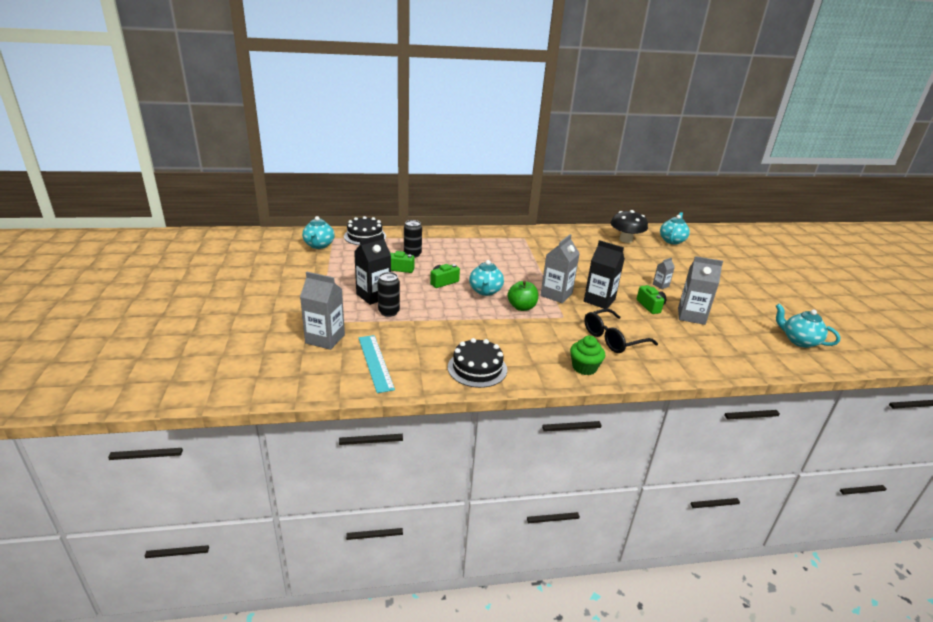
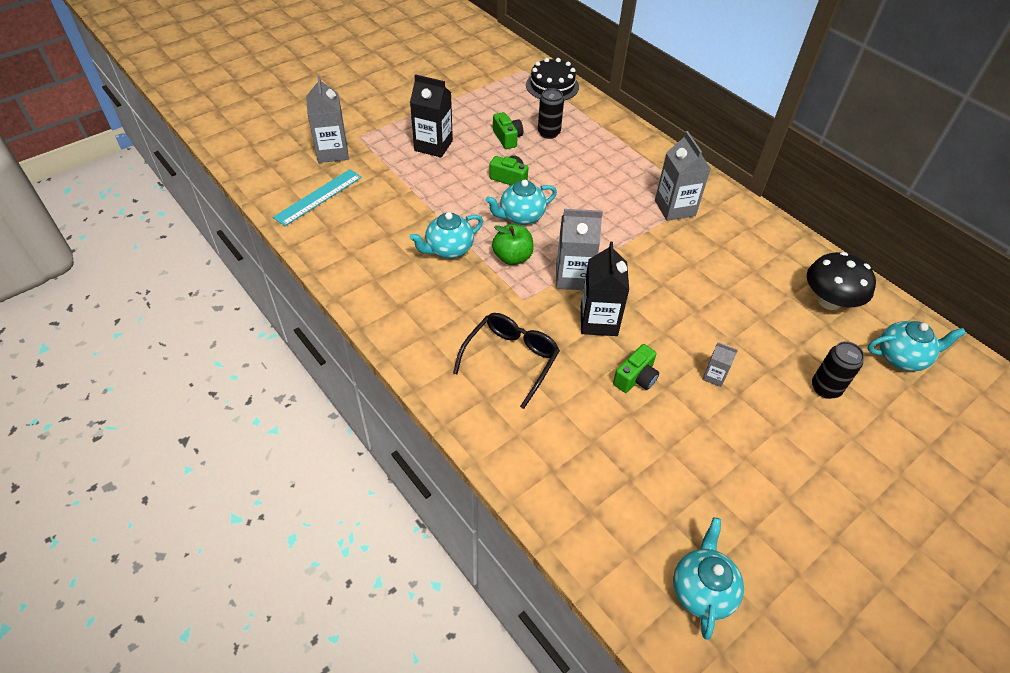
camera: 60 degrees right, 20 degrees up
(319, 245) = (498, 69): turquoise teapot -> turquoise teapot (448, 249)
(389, 312) = (412, 168): black can -> black can (825, 388)
(477, 368) = (359, 266): black cake -> none
(584, 367) = (424, 349): green cupcake -> none
(613, 339) = (511, 359): black glasses -> black glasses turned 90 degrees clockwise
(691, 316) = (651, 431): grey carton -> grey carton (675, 208)

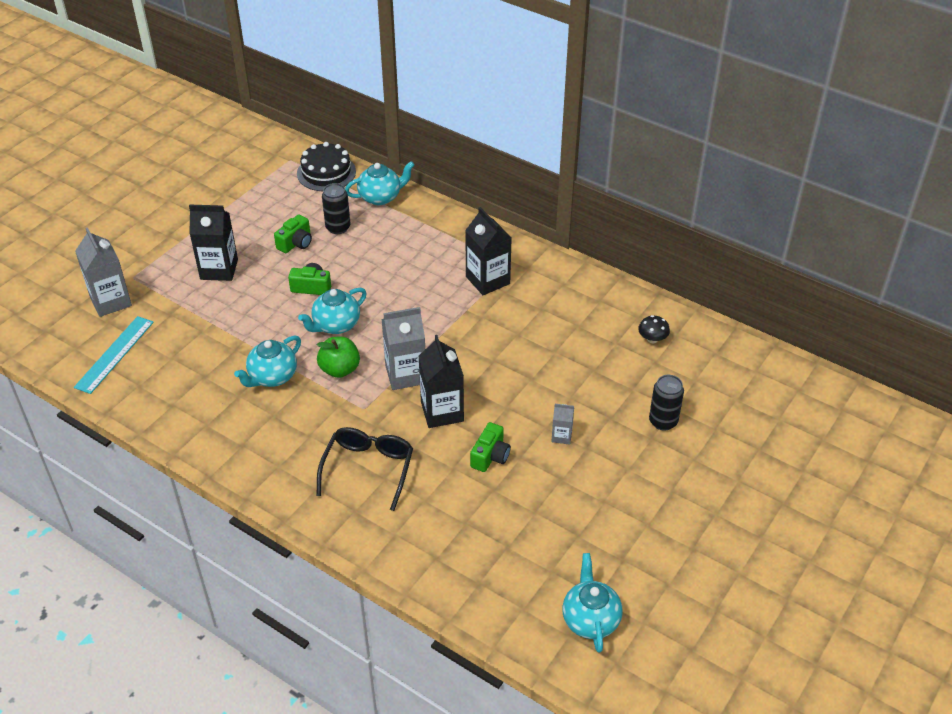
camera: 15 degrees left, 5 degrees down
(507, 138) = (296, 243): green camera -> green camera turned 75 degrees clockwise
(675, 208) = (487, 280): grey carton -> black carton
(829, 301) = (652, 339): black mushroom -> black mushroom, size x0.50
(901, 357) = (725, 376): turquoise teapot -> turquoise teapot (381, 197)

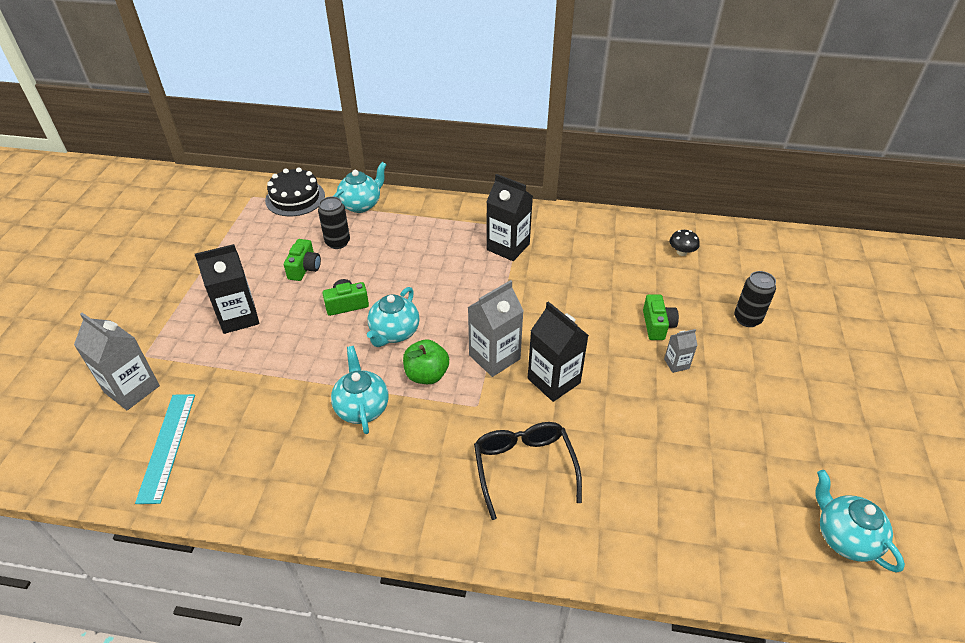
camera: 25 degrees left, 0 degrees up
(272, 377) = (362, 407): turquoise teapot -> turquoise teapot turned 150 degrees clockwise
(490, 456) = (629, 407): green camera -> green camera (657, 325)

